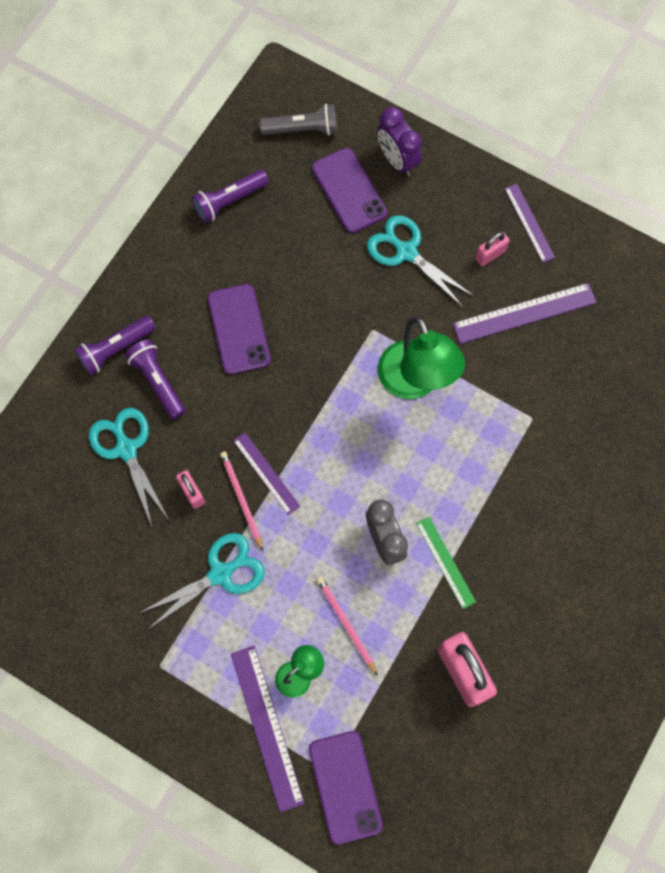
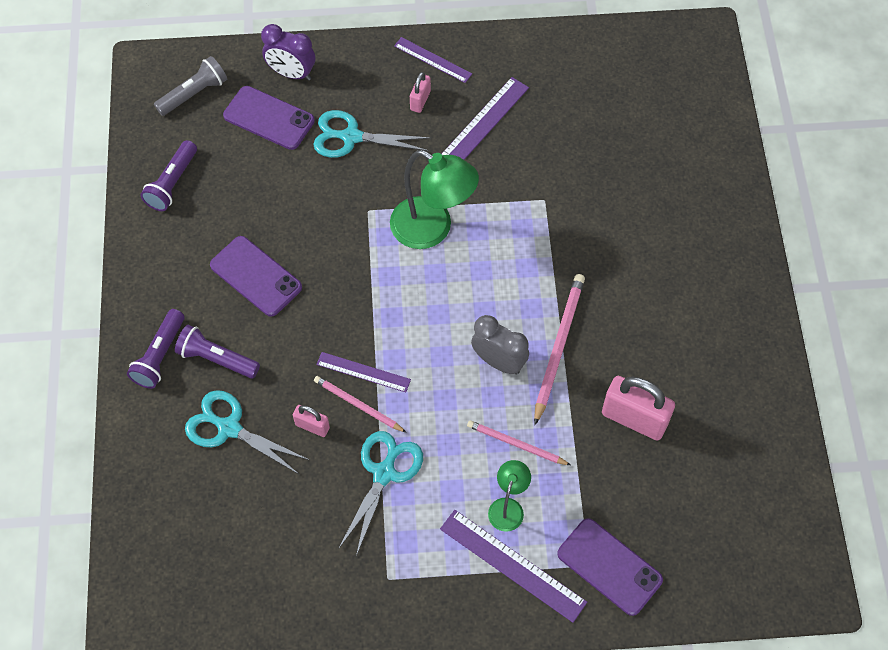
camera: 35 degrees left, 10 degrees down
(445, 562) = (558, 347): green ruler -> pink pencil

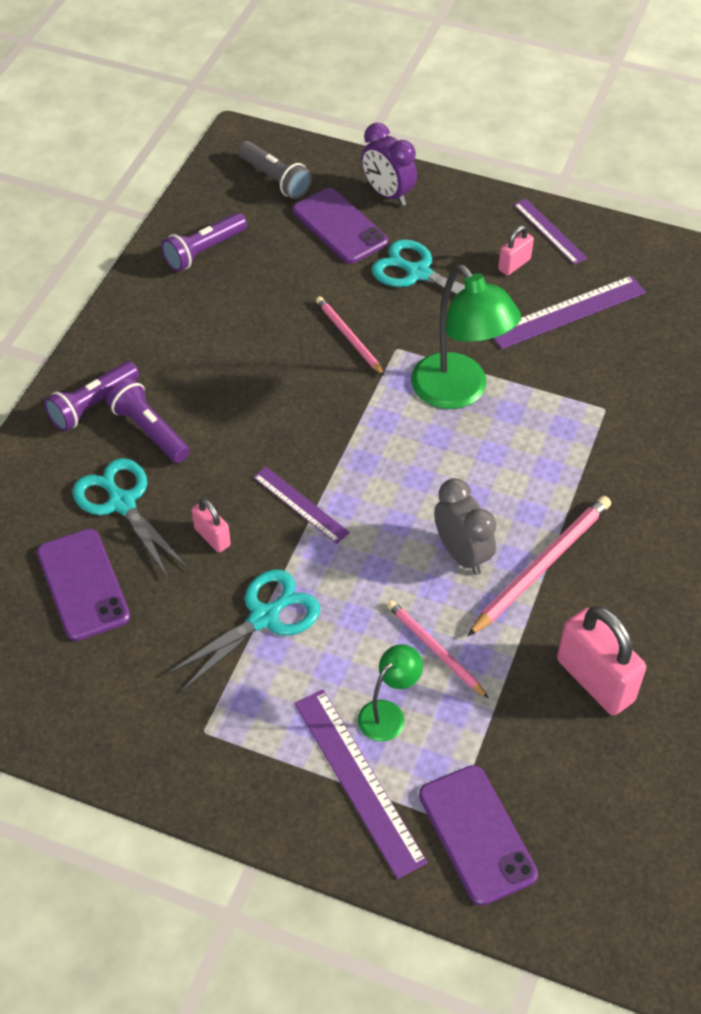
camera: 25 degrees right, 10 degrees down
(194, 94) = (275, 179): grey flashlight -> grey flashlight turned 60 degrees clockwise
(256, 276) = (238, 367): purple phone -> purple phone (83, 584)
(358, 405) = (275, 535): pink pencil -> pink pencil (348, 337)

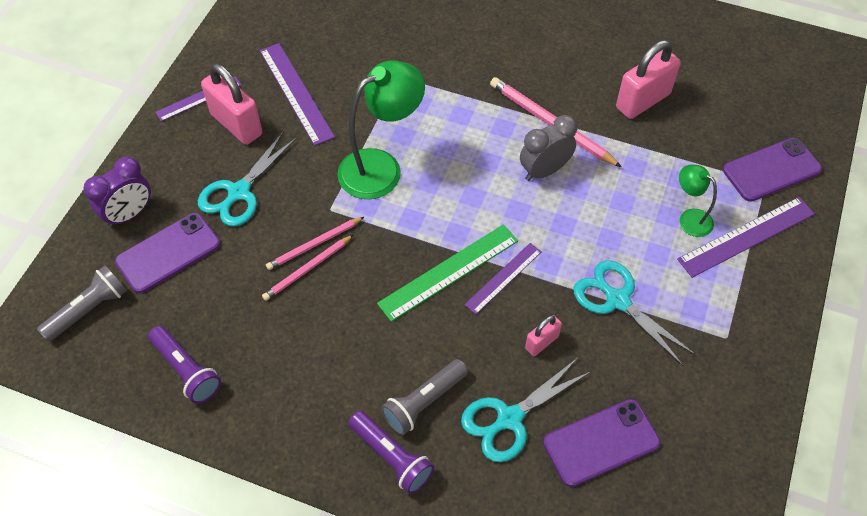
camera: 90 degrees left, 5 degrees up
(149, 430) = (423, 402): purple flashlight -> grey flashlight
(310, 454) = (449, 272): none -> green ruler
(435, 649) = (631, 189): pink pencil -> pink pencil (307, 269)
(514, 264) = (236, 124): pink padlock -> pink padlock, size x1.91

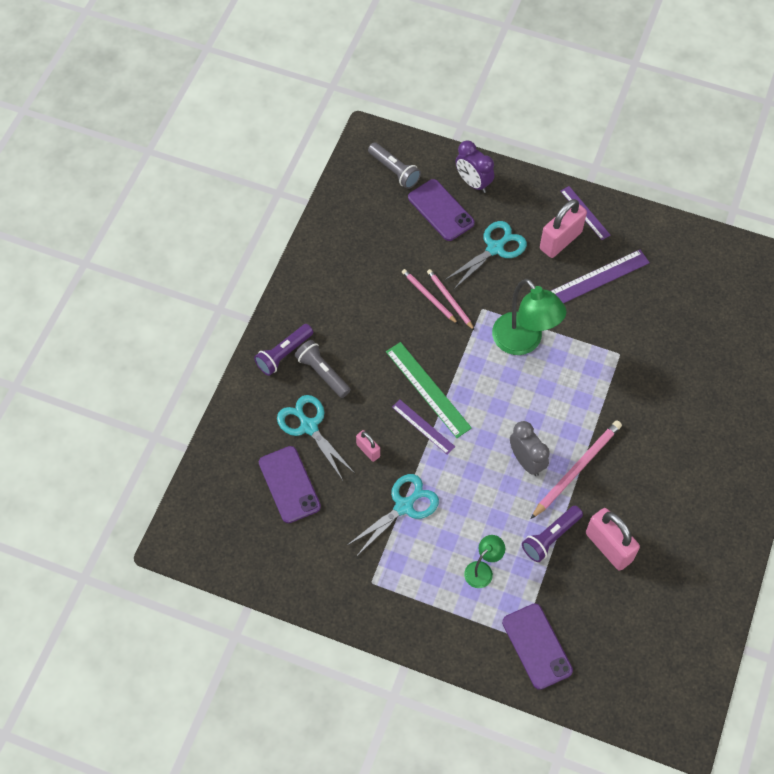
camera: 90 degrees right, 5 degrees up
(186, 370) = (348, 231): purple flashlight -> purple flashlight (550, 537)
(239, 192) = (495, 248): turquoise scissors -> turquoise scissors turned 105 degrees clockwise
(746, 236) = (465, 613): purple ruler -> none

